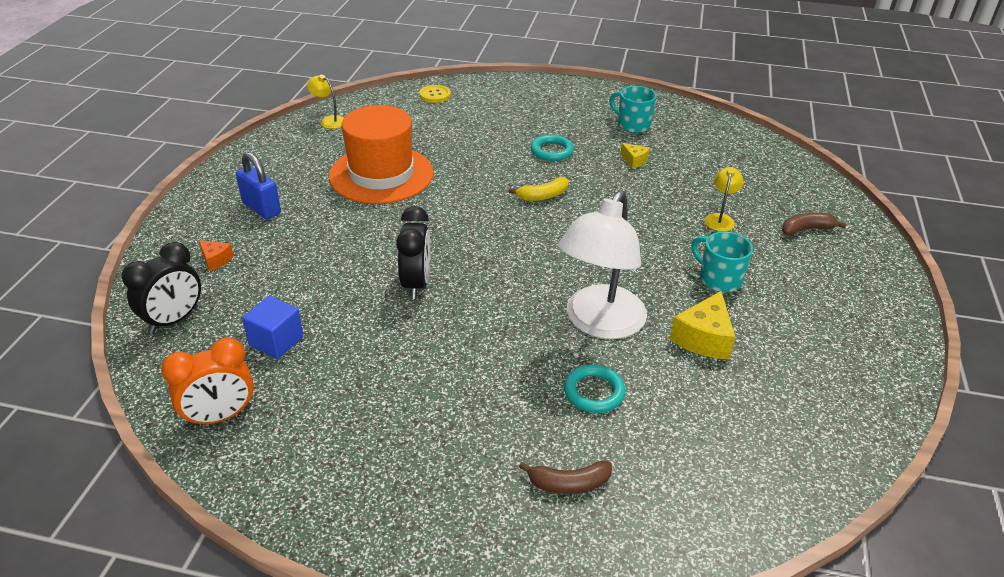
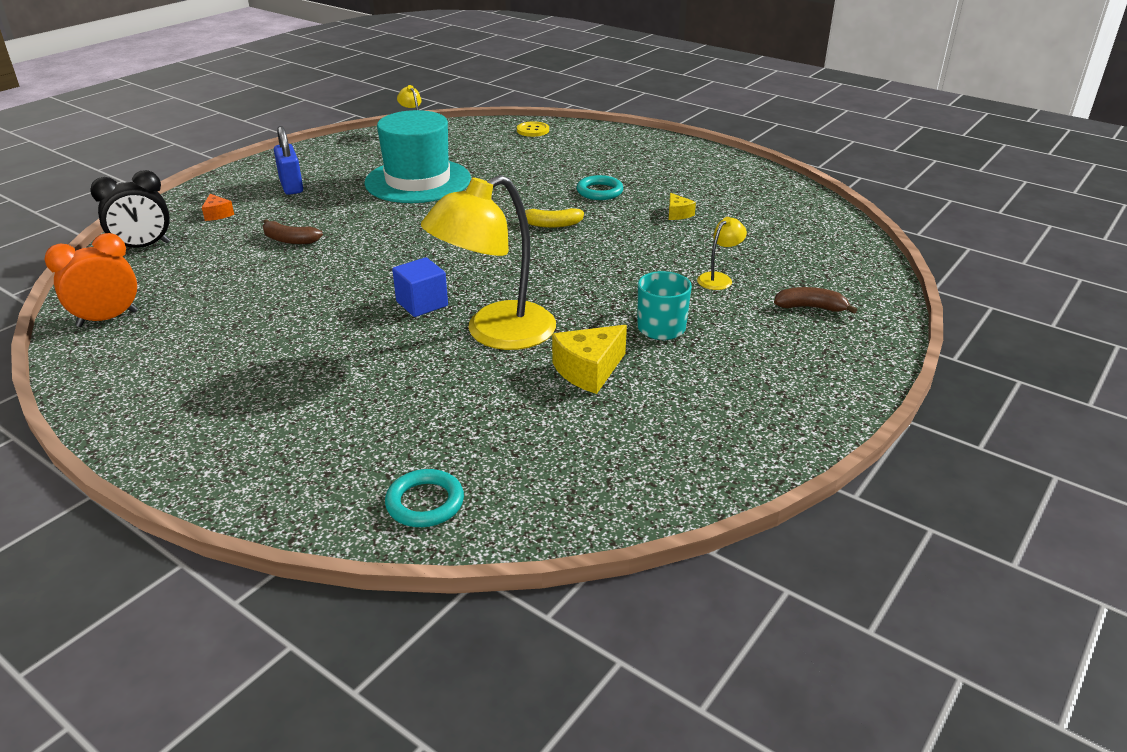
camera: 25 degrees right, 5 degrees down
(220, 416) = (107, 319): orange clock -> orange clock turned 150 degrees clockwise
(276, 341) = (203, 279): blue cube -> blue cube (422, 303)
(381, 174) = (418, 181): orange hat -> turquoise hat
(416, 284) = (360, 266): black clock -> none
(569, 484) = (331, 445): brown banana -> brown banana (290, 240)
(594, 392) = (431, 384): turquoise ring -> turquoise ring (425, 503)
(599, 323) = (495, 333): white lamp -> yellow lamp
(632, 125) = (709, 185): turquoise mug -> none

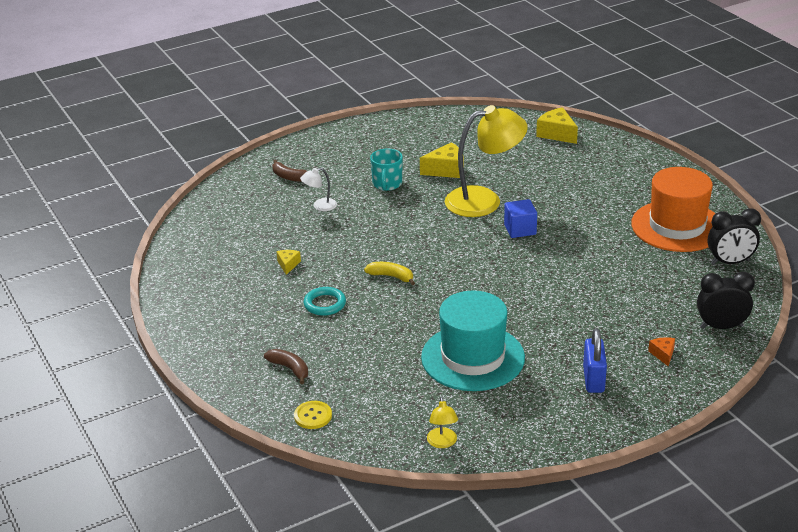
camera: 155 degrees left, 0 degrees up
(107, 319) = (730, 262): orange clock -> black clock
(179, 355) = (677, 226): none -> orange hat
(290, 240) = (601, 307): brown banana -> brown banana (290, 369)
(425, 503) = (557, 134): turquoise ring -> yellow cheese
(719, 278) = (320, 206): yellow lamp -> white lamp

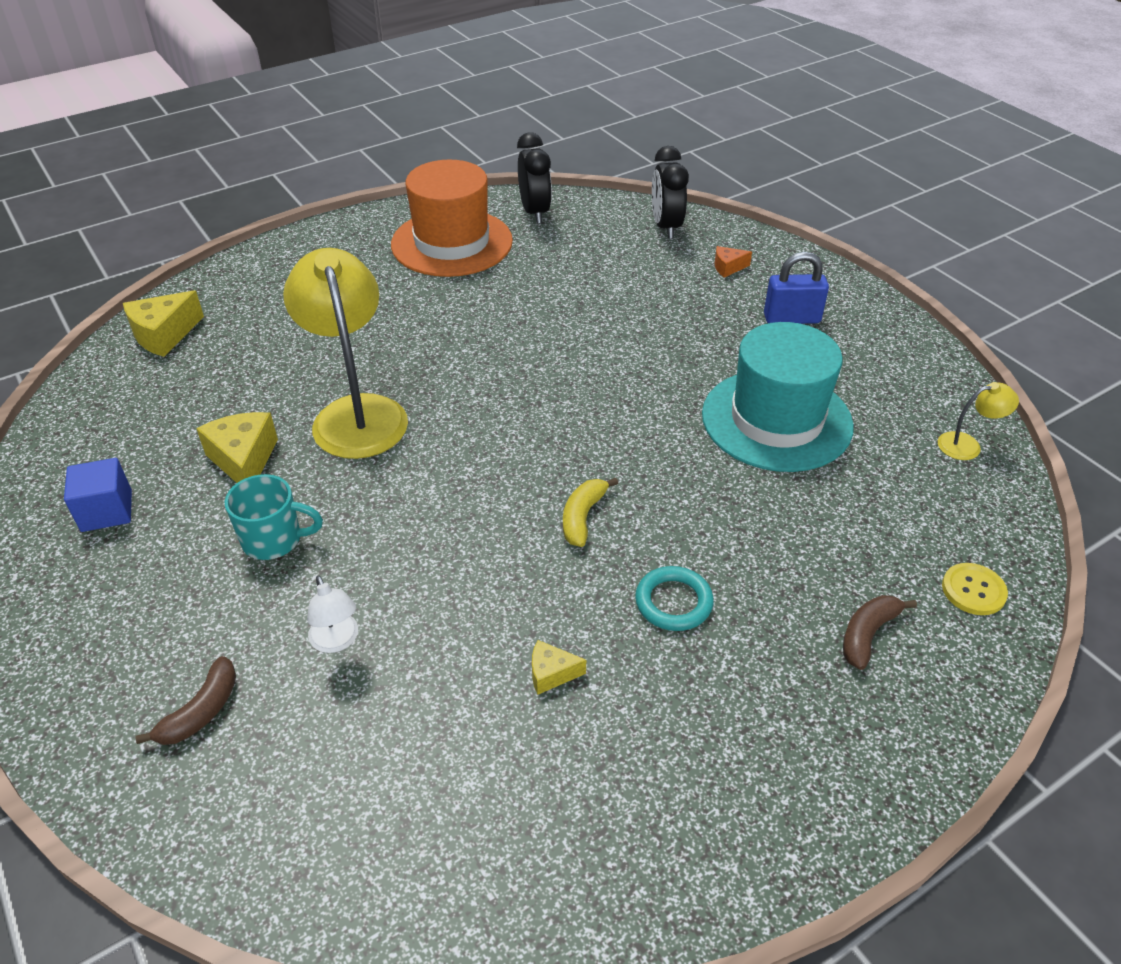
camera: 95 degrees left, 10 degrees up
(520, 229) = (448, 375): blue cube -> blue cube (107, 511)

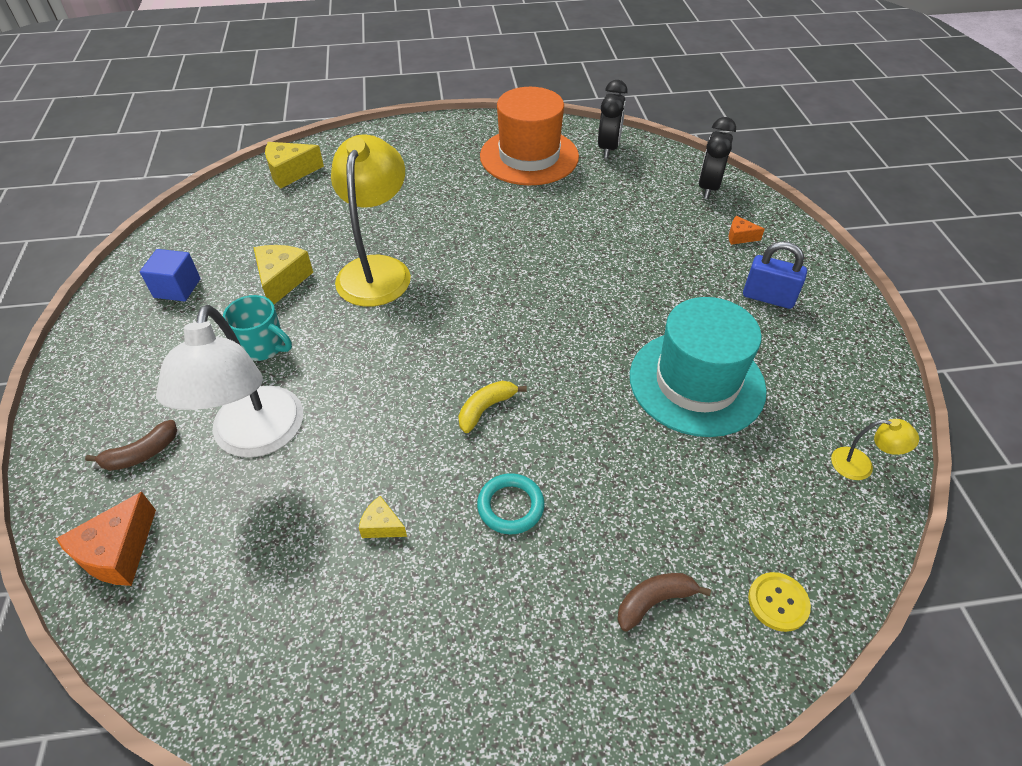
camera: 25 degrees right, 5 degrees up
(253, 828) = (118, 552): none -> orange cheese
(337, 641) = (255, 438): white lamp -> white lamp, size x2.33

